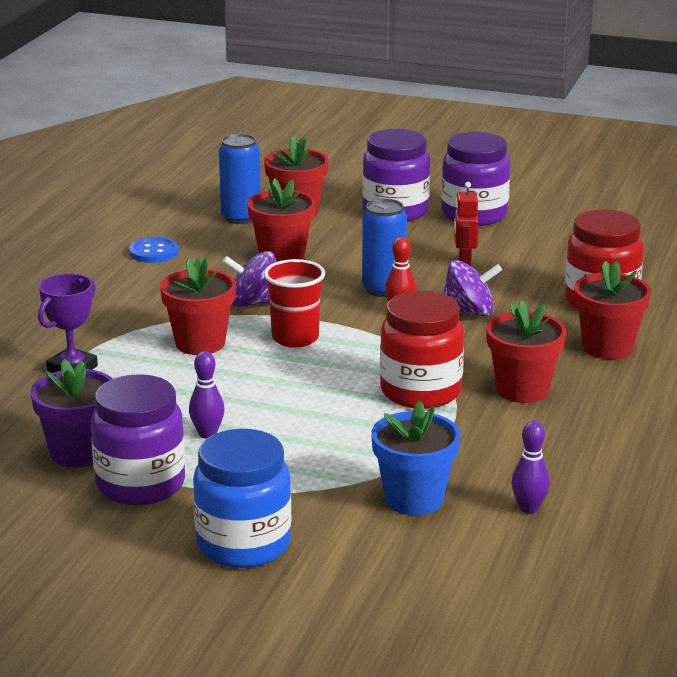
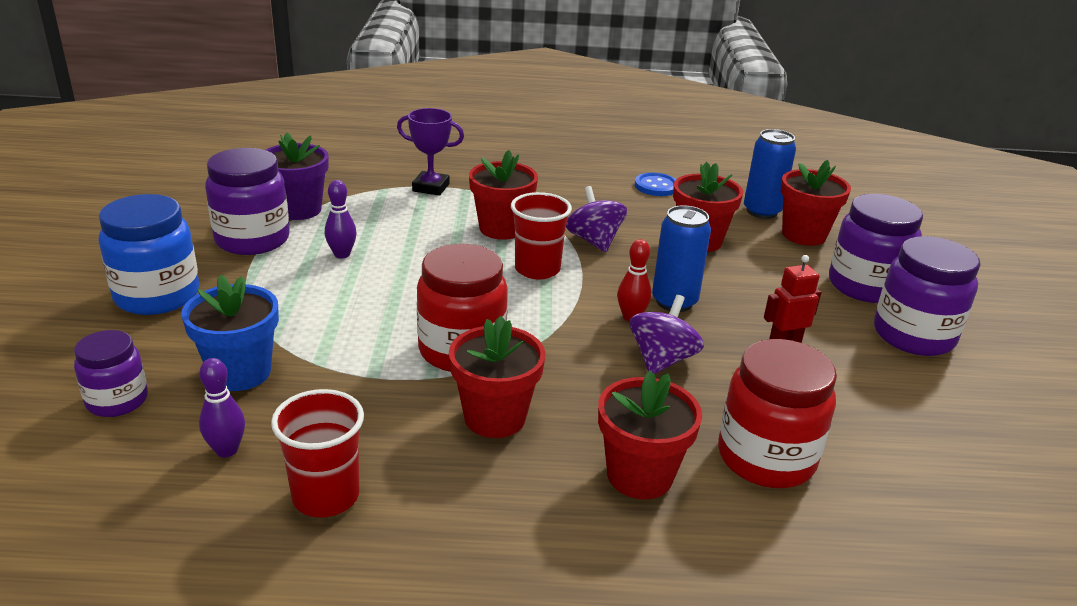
camera: 70 degrees right, 5 degrees up
(436, 563) = (117, 401): none -> purple jar
(469, 312) = (661, 360): purple spinning top -> purple spinning top turned 135 degrees counterclockwise
(599, 468) = (326, 496): none -> red cup

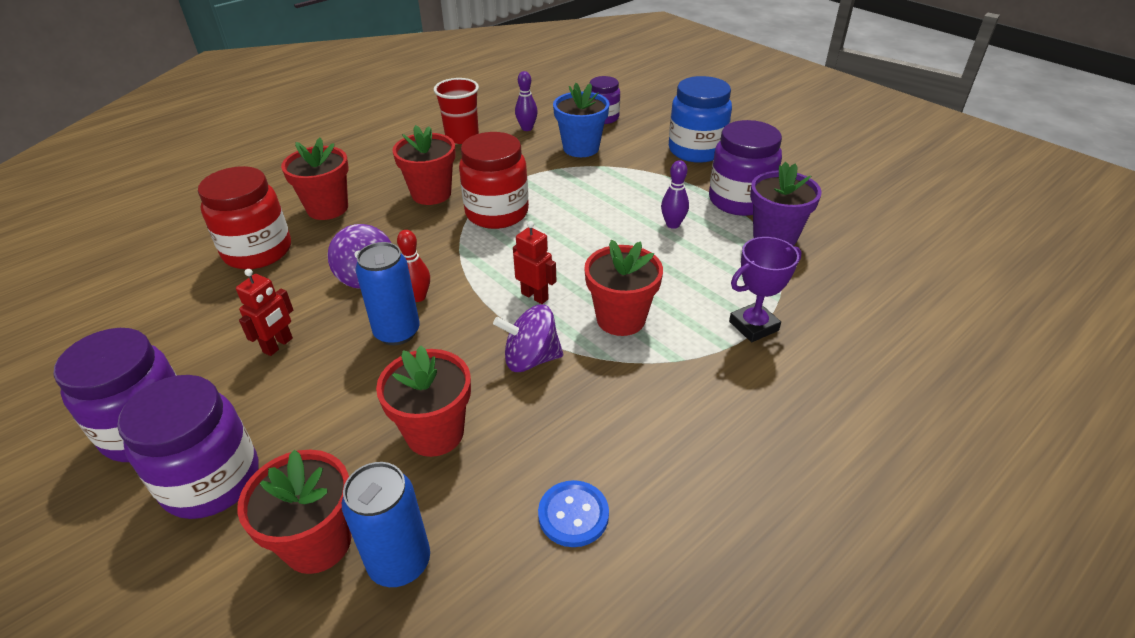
camera: 140 degrees right, 10 degrees up
(537, 269) = (535, 296): red cup -> red robot
(594, 241) = (531, 359): purple spinning top -> purple spinning top turned 150 degrees clockwise

